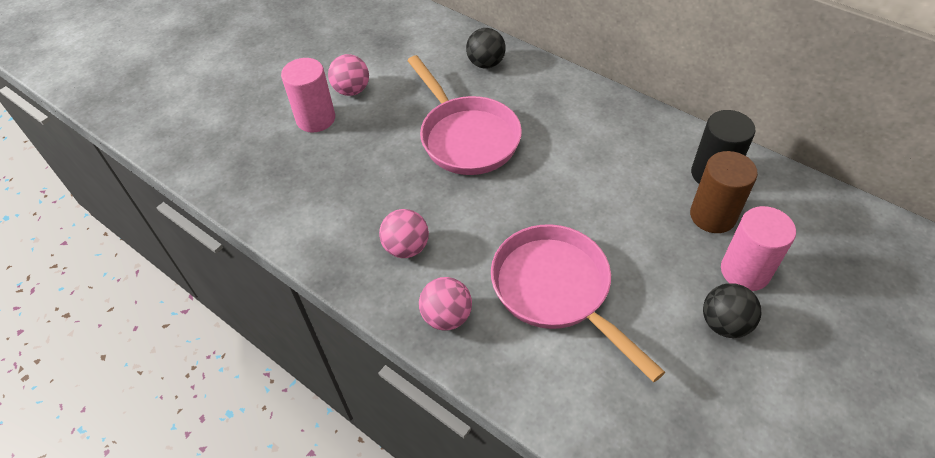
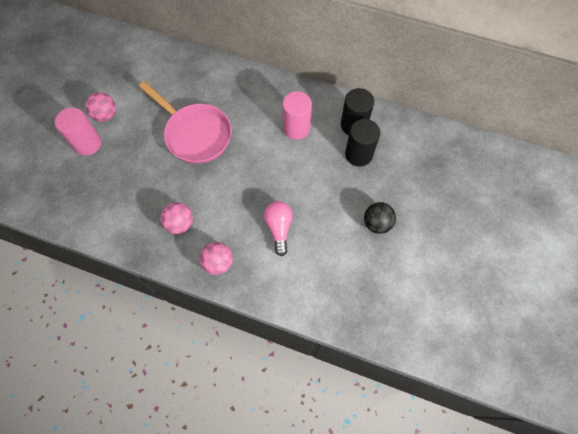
camera: 20 degrees left, 15 degrees up
(486, 64) = (192, 73): black ball -> none
(557, 291) = (279, 228): pink pan -> pink light bulb
(712, 216) = (358, 154): brown cylinder -> black cylinder
(745, 271) = (382, 187): pink cylinder -> pink cylinder (296, 128)

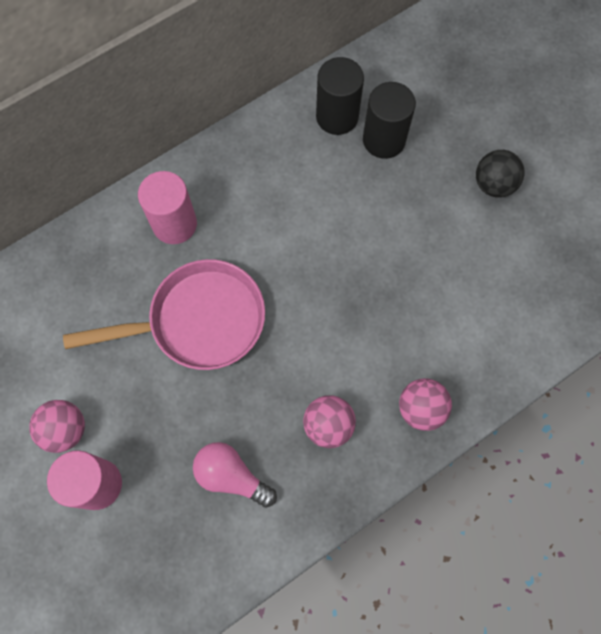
camera: 55 degrees left, 5 degrees up
(279, 228) = (422, 302): pink light bulb -> pink light bulb (231, 476)
(296, 128) = (289, 186): pink cylinder -> pink cylinder (174, 224)

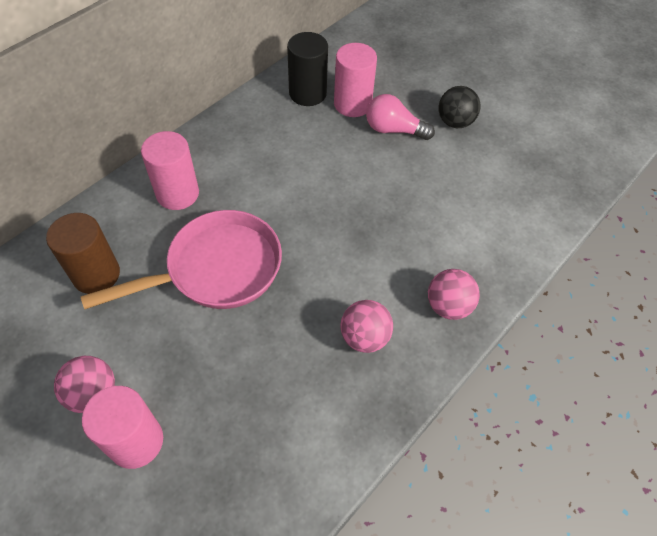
camera: 15 degrees left, 15 degrees down
(82, 304) = (96, 274): none -> brown cylinder
(231, 476) = (278, 404): pink light bulb -> pink light bulb (393, 130)
(384, 140) = (352, 104): black cylinder -> pink cylinder

